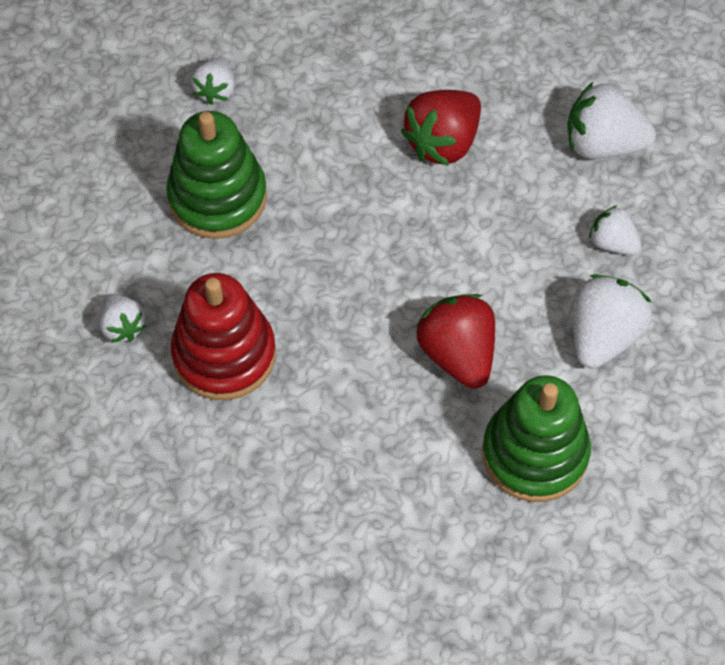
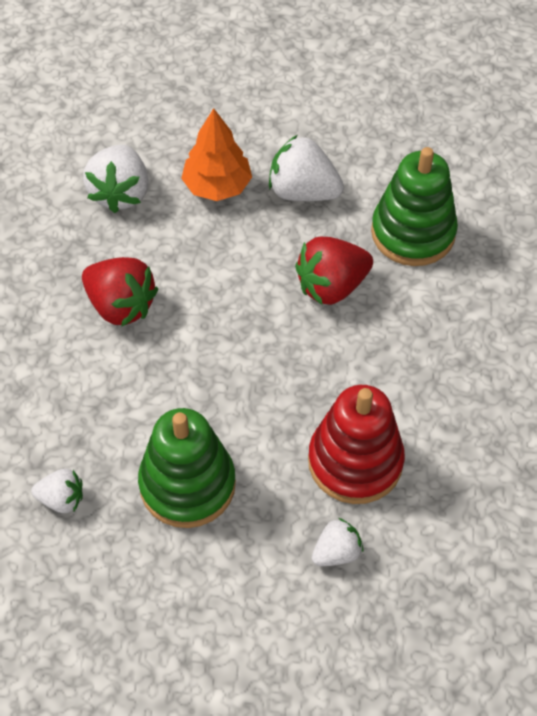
camera: 95 degrees left, 5 degrees down
(612, 242) = (217, 186): white strawberry -> orange tree

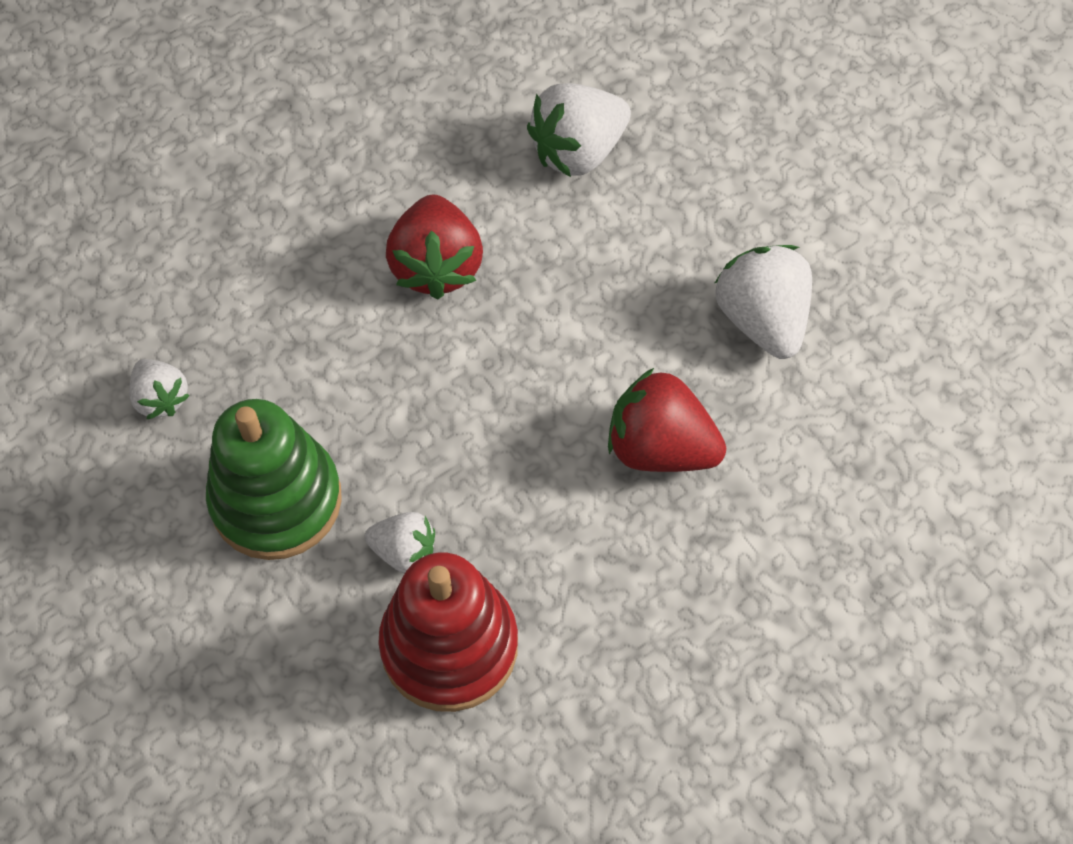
camera: 50 degrees right, 5 degrees up
(217, 186) = (681, 231): orange tree -> none
(336, 552) = (318, 712): white strawberry -> white strawberry (404, 551)
(413, 233) = (821, 476): green stacking toy -> none

